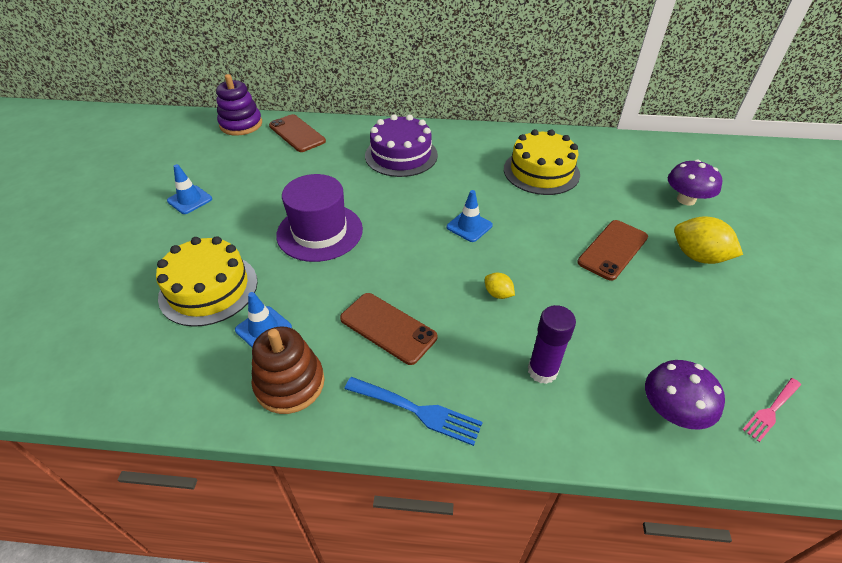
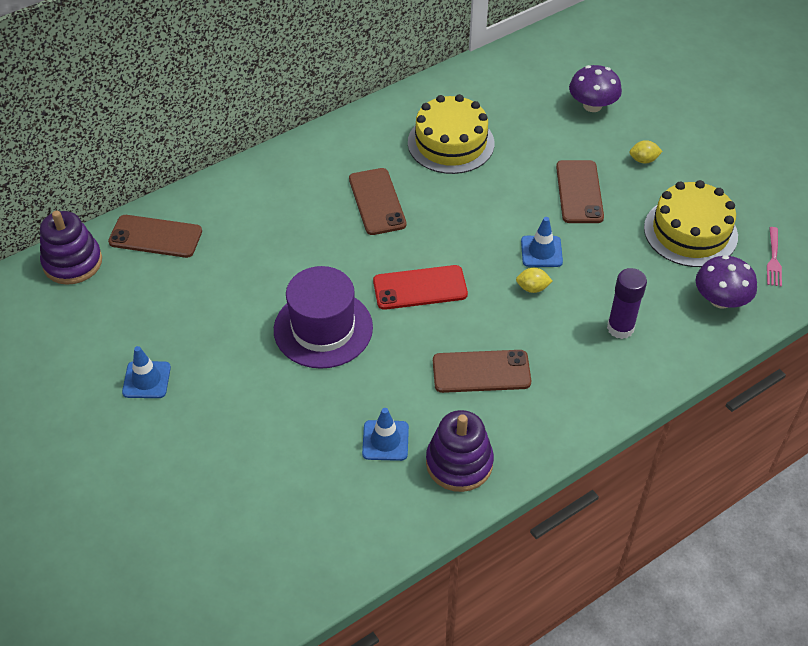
camera: 40 degrees left, 5 degrees up
(208, 289) = (292, 444): yellow cake -> yellow cake (690, 232)
(290, 383) = (459, 463): brown stacking toy -> purple stacking toy
(401, 155) = (300, 199): purple cake -> none
(413, 245) = (420, 288): none -> red phone
(416, 410) = (567, 415): blue fork -> none
(448, 180) = (377, 201): none -> brown phone
(469, 226) = (447, 240): blue traffic cone -> blue traffic cone (541, 251)
(698, 256) = (643, 160): yellow lemon -> yellow lemon, size x0.52

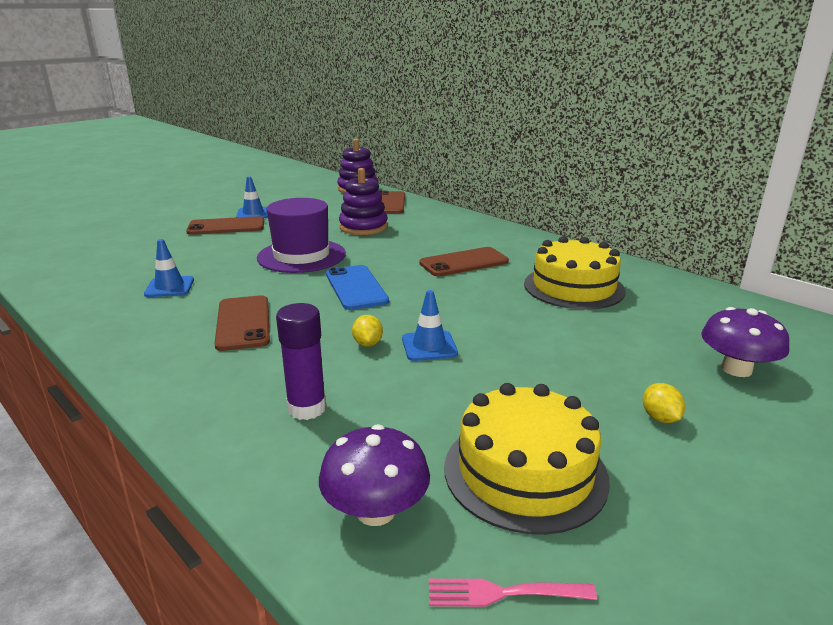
camera: 80 degrees right, 25 degrees down
(420, 288) = (356, 287): red phone -> blue phone
(459, 463) = (128, 319): purple stacking toy -> purple stacking toy (363, 227)
(579, 192) = (550, 367): brown phone -> brown phone (226, 227)

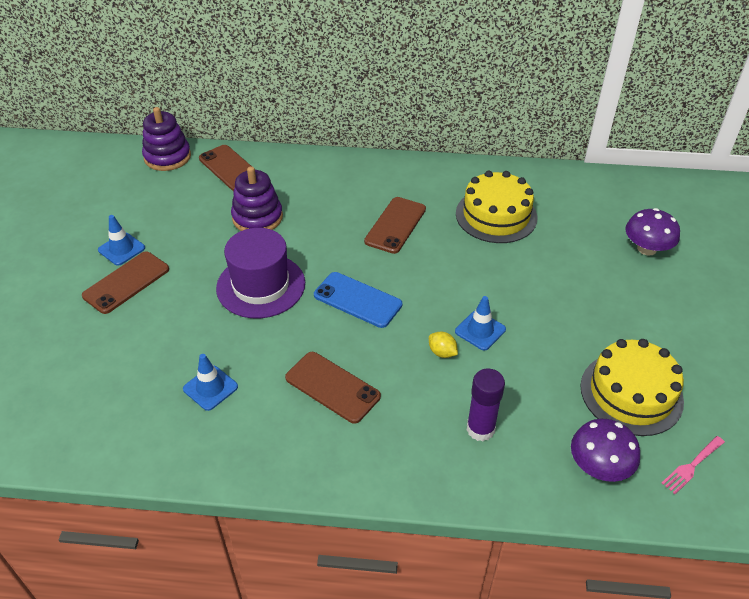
camera: 40 degrees left, 20 degrees up
(660, 418) = (648, 313): yellow lemon -> none

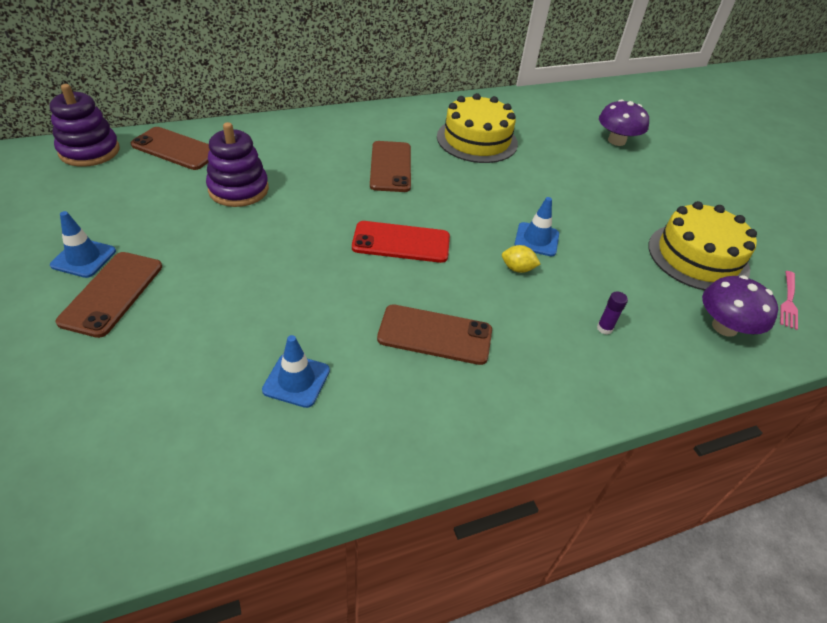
camera: 30 degrees left, 0 degrees up
(261, 285) = (286, 255): purple hat -> none
(357, 300) = (401, 242): blue phone -> red phone
(480, 429) = (604, 328): purple glue stick -> purple glue stick, size x0.52

